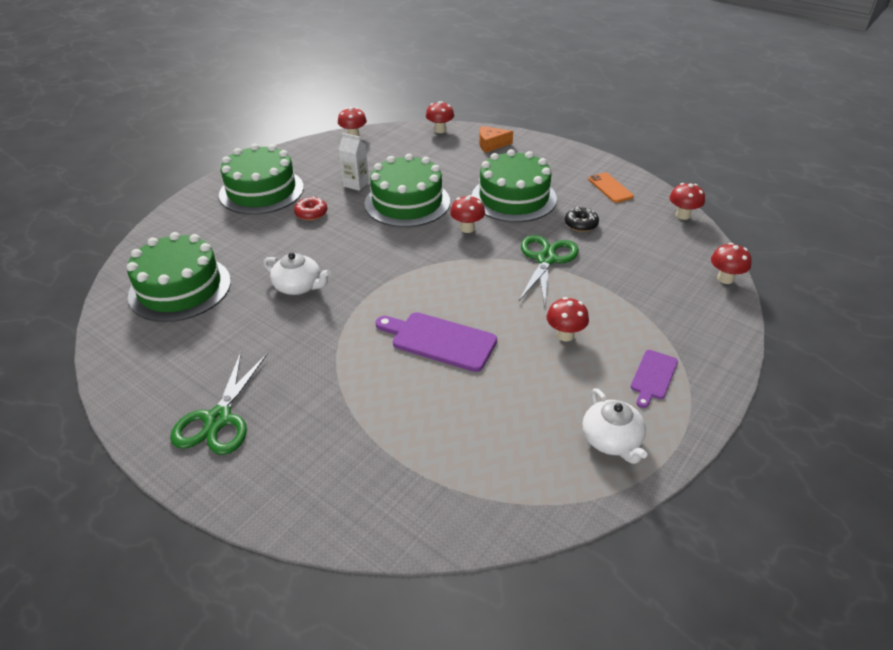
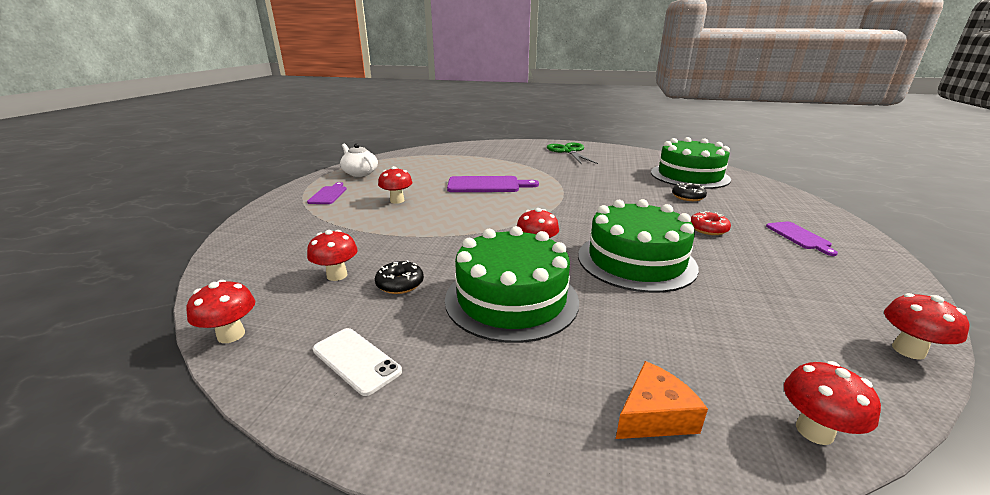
camera: 155 degrees right, 15 degrees down
(254, 253) = (688, 197): none -> black donut
(261, 191) = (799, 237): green cake -> purple cutting board
(298, 286) = (618, 189): white teapot -> none
(356, 184) = (729, 267): white carton -> none
(546, 259) = (431, 240): green scissors -> none
(610, 188) = (356, 360): orange phone -> white phone
(725, 279) = (221, 262): red mushroom -> red mushroom (337, 275)

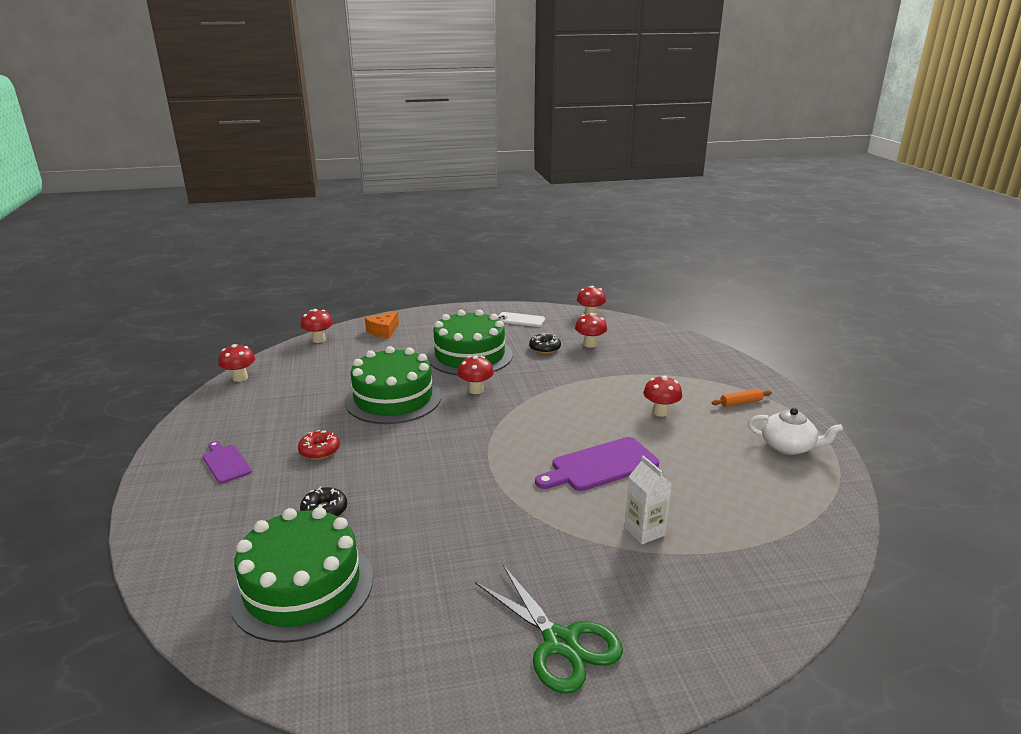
camera: 155 degrees right, 0 degrees up
(328, 194) = (741, 402): purple cutting board -> orange rolling pin
(498, 164) = (644, 531): none -> white carton

